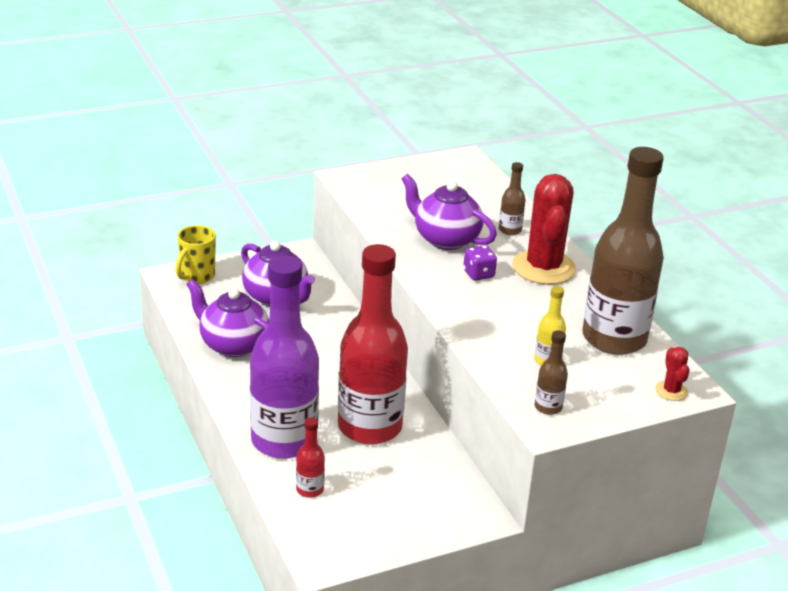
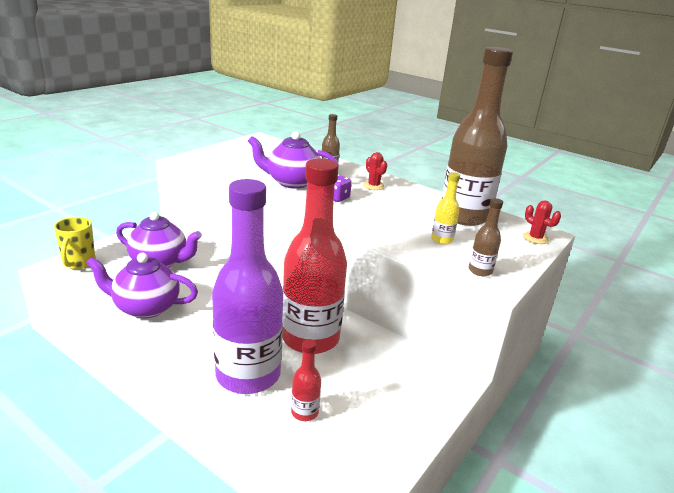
camera: 30 degrees left, 5 degrees down
(543, 268) = (373, 186): red cactus -> red cactus, size x0.45

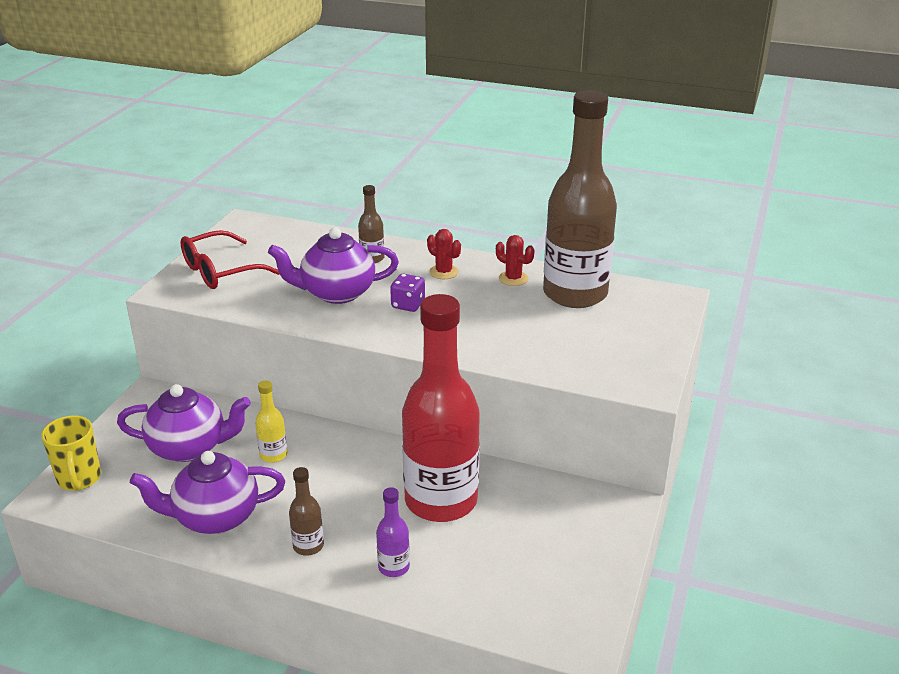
camera: 15 degrees left, 5 degrees up
(225, 157) = (220, 271): none -> red glasses
(248, 375) = (394, 567): purple bottle -> purple bottle, size x0.40
(304, 412) = (480, 591): red bottle -> none
(442, 240) = (564, 338): yellow bottle -> yellow bottle (273, 455)
(480, 271) = (624, 372): brown bottle -> brown bottle (308, 546)
(535, 238) = (668, 307): red cactus -> red cactus (513, 278)

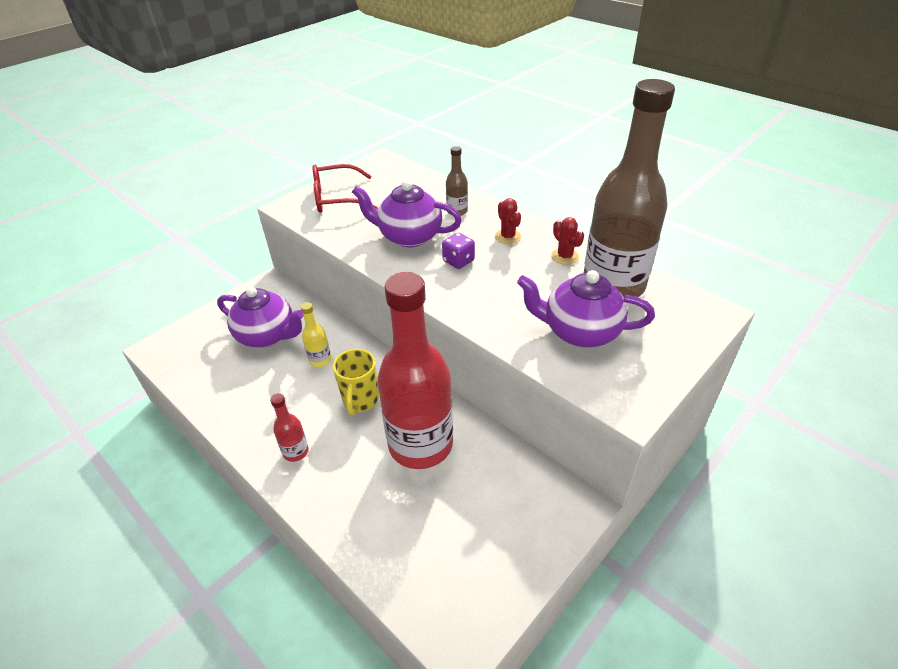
camera: 25 degrees right, 10 degrees up
(79, 479) = (182, 340): yellow mug -> yellow mug (360, 400)
(215, 517) = (247, 402): purple teapot -> purple teapot (580, 332)
(308, 546) = (295, 452): brown bottle -> red bottle
(394, 567) = (347, 496): purple bottle -> none

